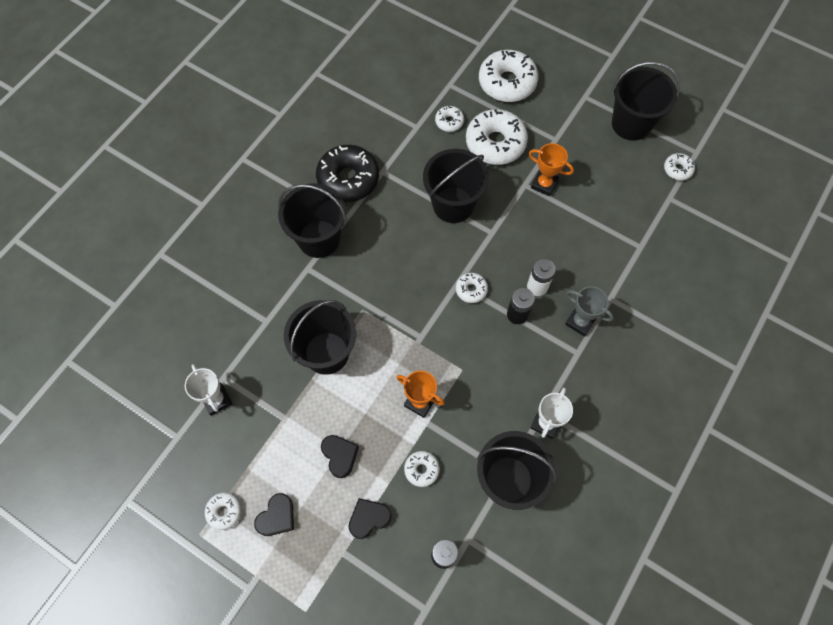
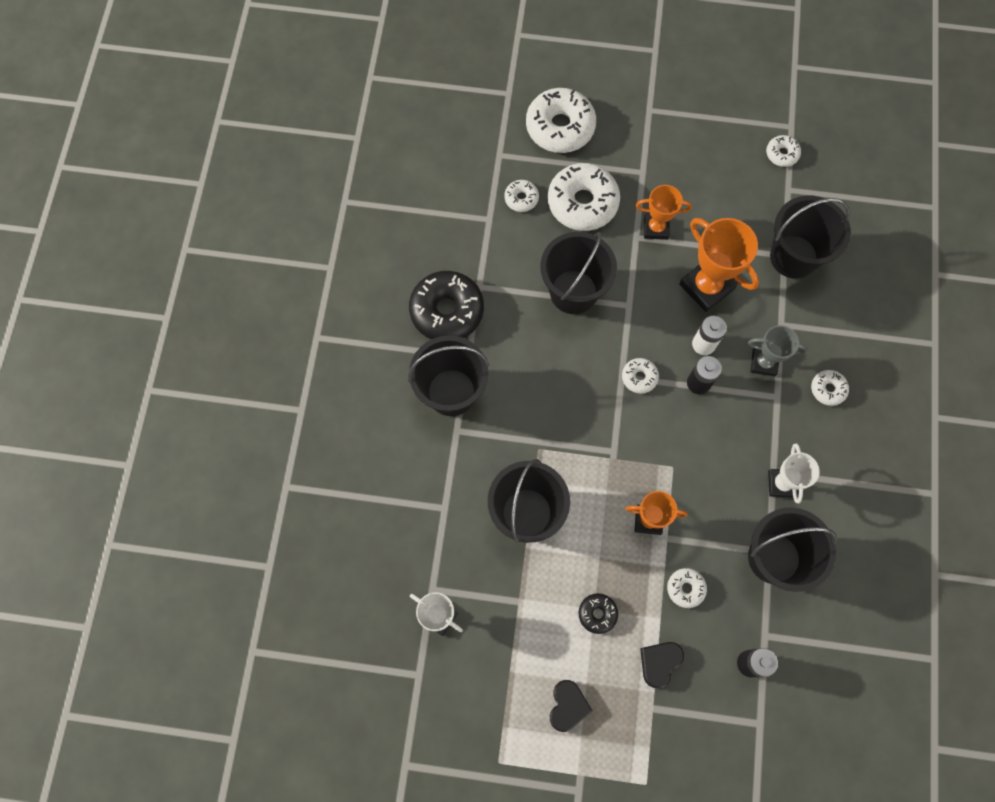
camera: 25 degrees left, 5 degrees up
(224, 511) = (511, 727): white donut -> white donut (828, 389)
(340, 456) = (597, 614): black heart -> black donut
(562, 244) = (706, 286): none -> orange trophy
(631, 124) = (711, 122): black bucket -> black bucket (793, 256)

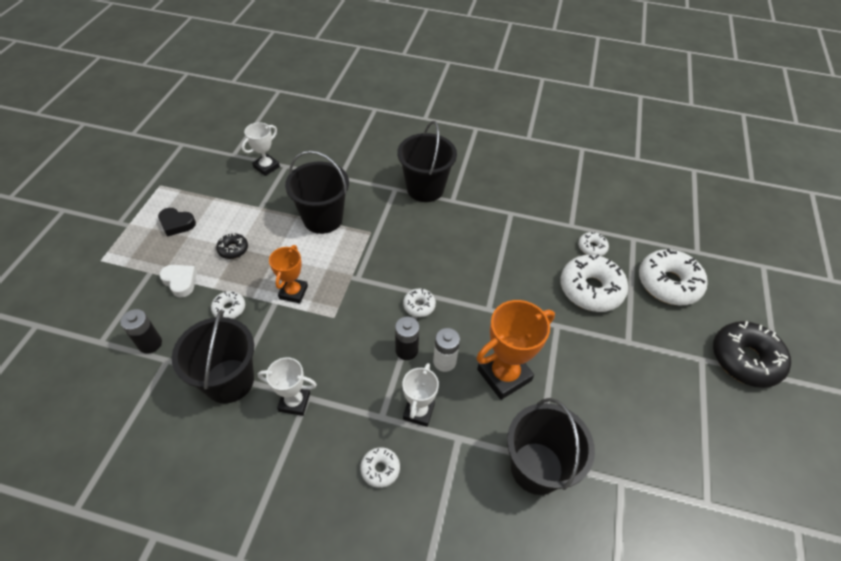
camera: 95 degrees right, 20 degrees down
(447, 311) = (491, 193): black donut -> black donut (745, 359)
(573, 292) = (503, 271): black bucket -> none
(656, 228) = (567, 342): orange trophy -> none
(659, 662) = (180, 282): black heart -> white heart
(764, 362) = (418, 411): grey trophy -> white trophy
(781, 154) = (667, 483): white donut -> none

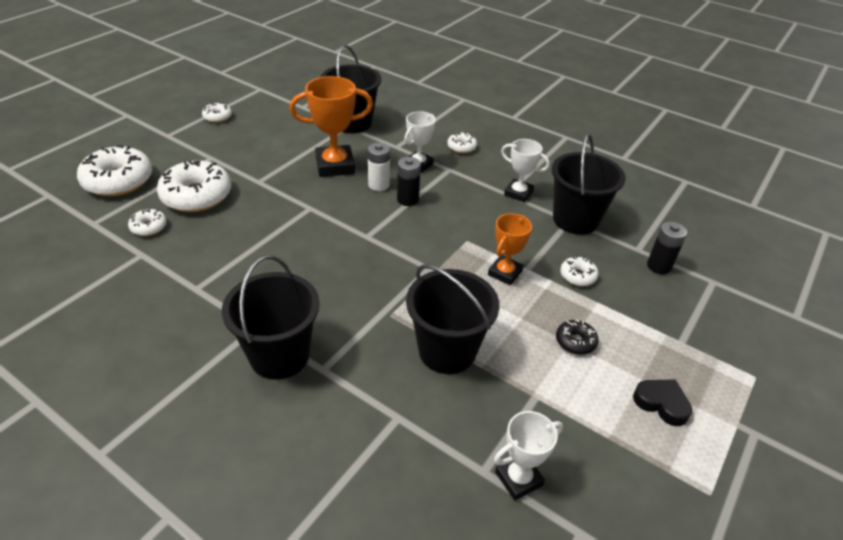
camera: 160 degrees left, 10 degrees down
(180, 282) = (639, 319): white heart -> none
(419, 306) = (376, 227): white donut -> white donut (217, 117)
(745, 359) = (135, 127): black donut -> none

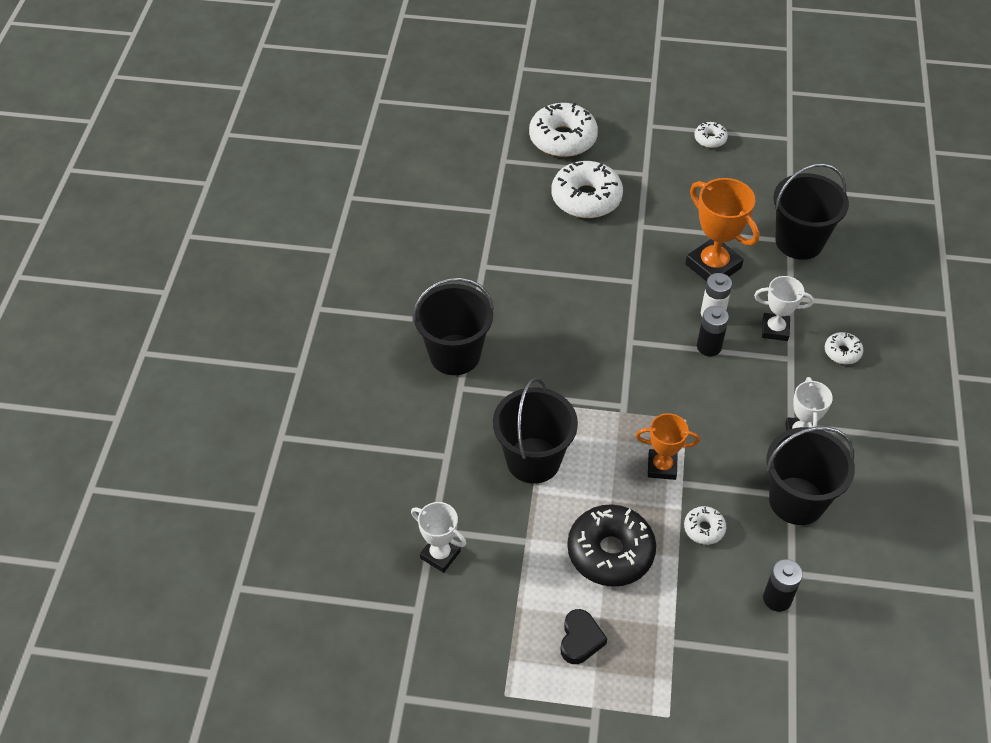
camera: 65 degrees right, 10 degrees up
(149, 227) = (525, 195): white donut -> none
(575, 342) = (610, 552): black donut -> black donut, size x2.07

